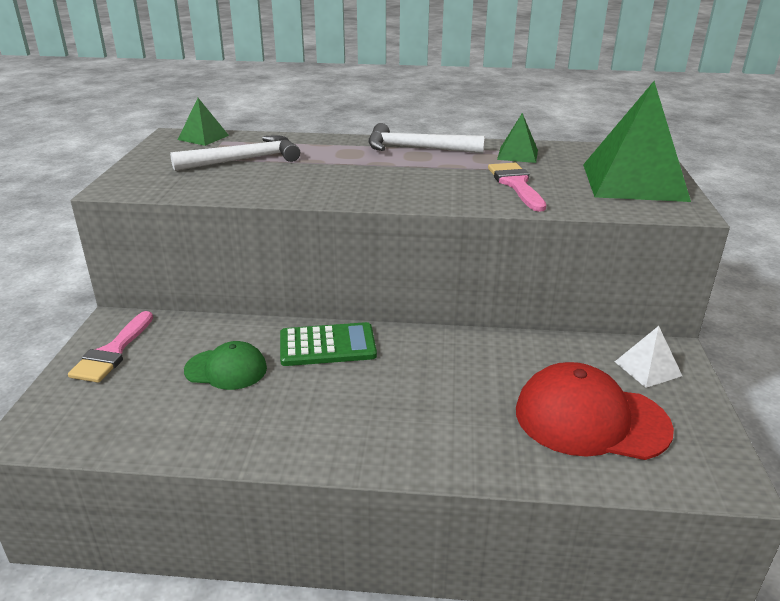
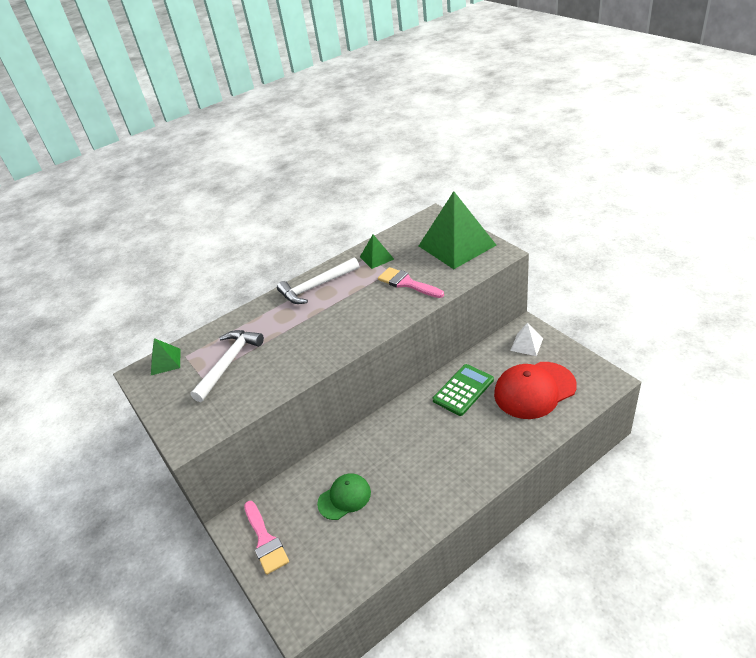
camera: 35 degrees left, 10 degrees up
(327, 346) = (375, 442): green calculator -> green calculator (463, 390)

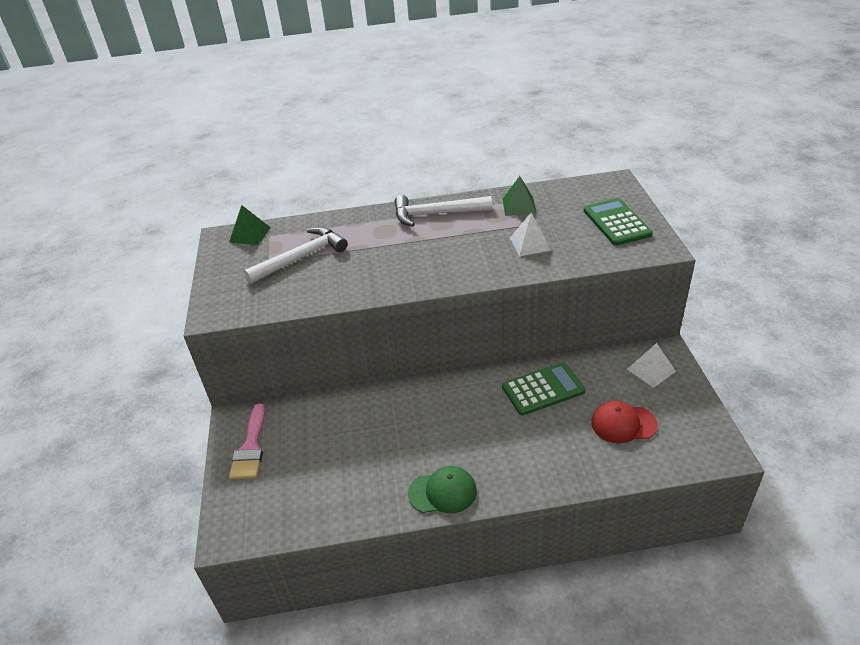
camera: 25 degrees right, 0 degrees up
(344, 497) = (347, 442): green cap -> green cap (442, 492)
(407, 283) = (530, 244): pink brush -> white pyramid
(457, 245) = (616, 222): green pyramid -> green calculator
(534, 390) = (623, 424): red cap -> red cap, size x0.60

